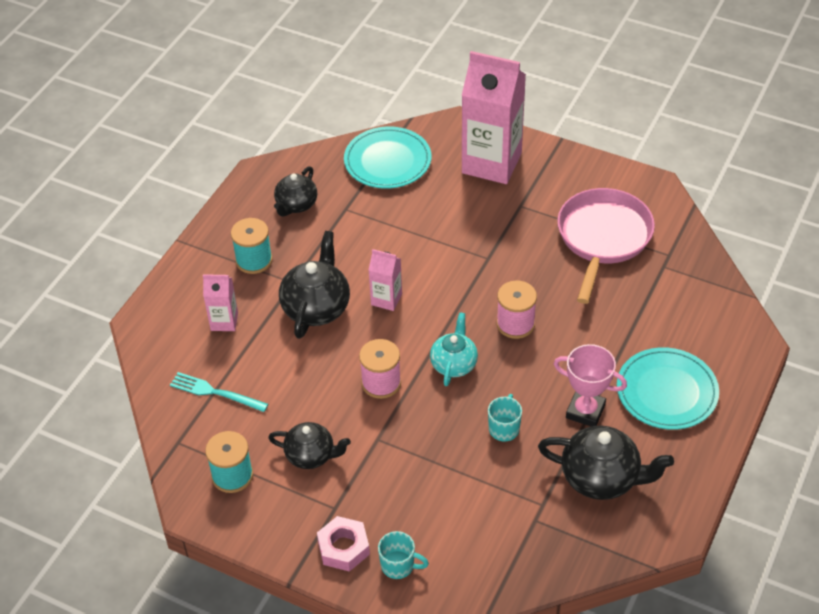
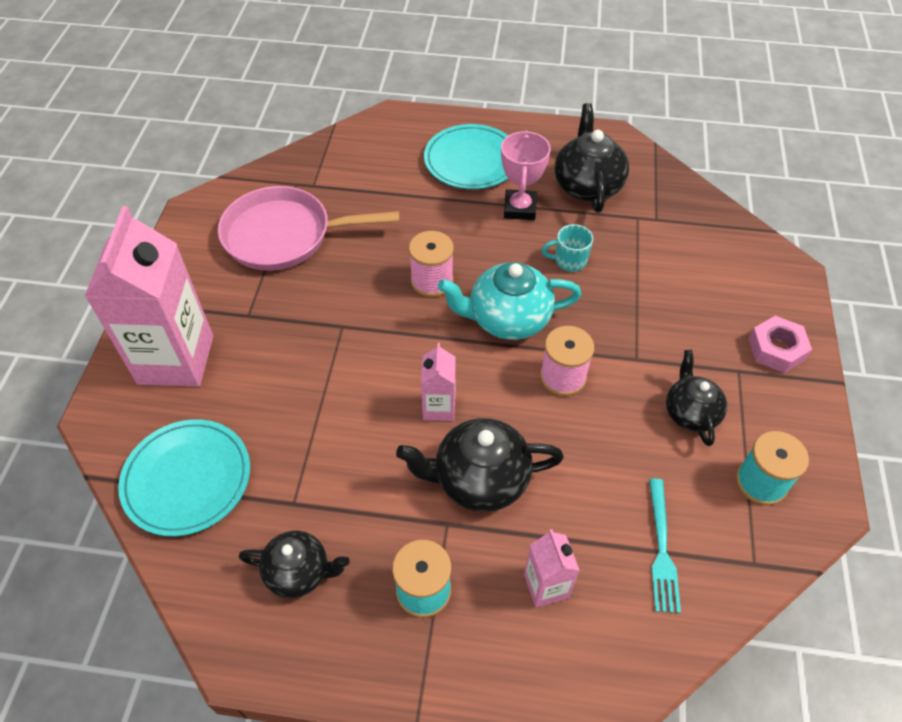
camera: 110 degrees left, 5 degrees up
(399, 566) = (765, 301): turquoise mug -> none
(454, 364) = (508, 319): turquoise teapot -> turquoise teapot, size x1.54

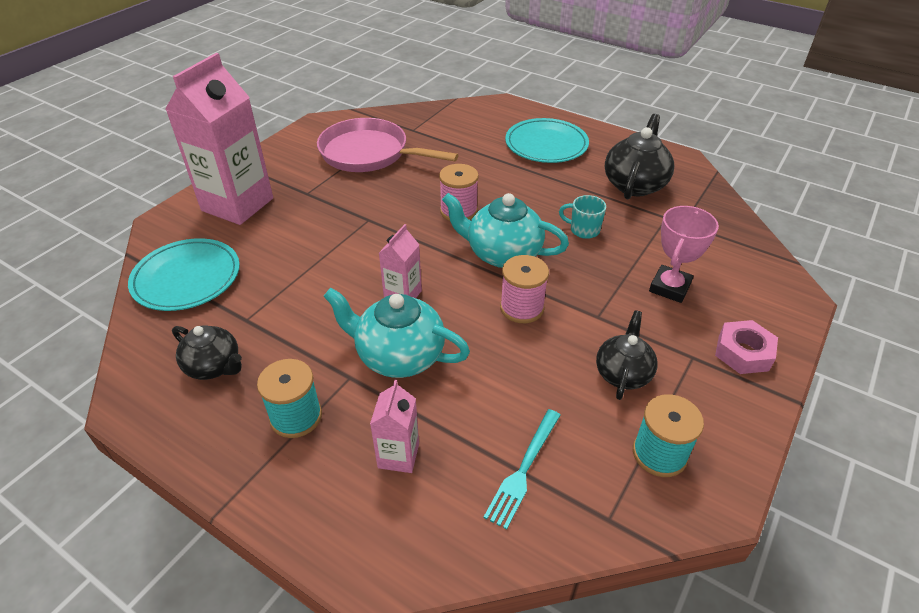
camera: 25 degrees right, 10 degrees down
(479, 479) = (399, 356): black teapot -> turquoise teapot
(520, 208) = (565, 184): pink trophy -> pink trophy (670, 287)

